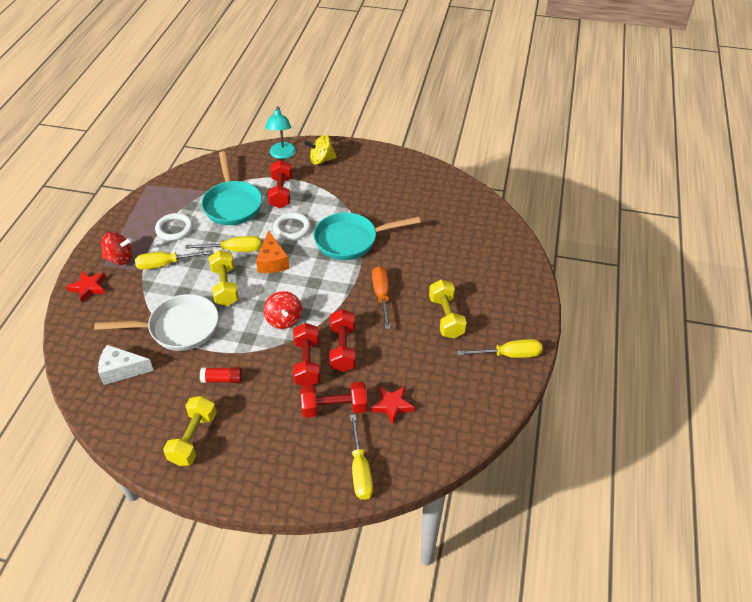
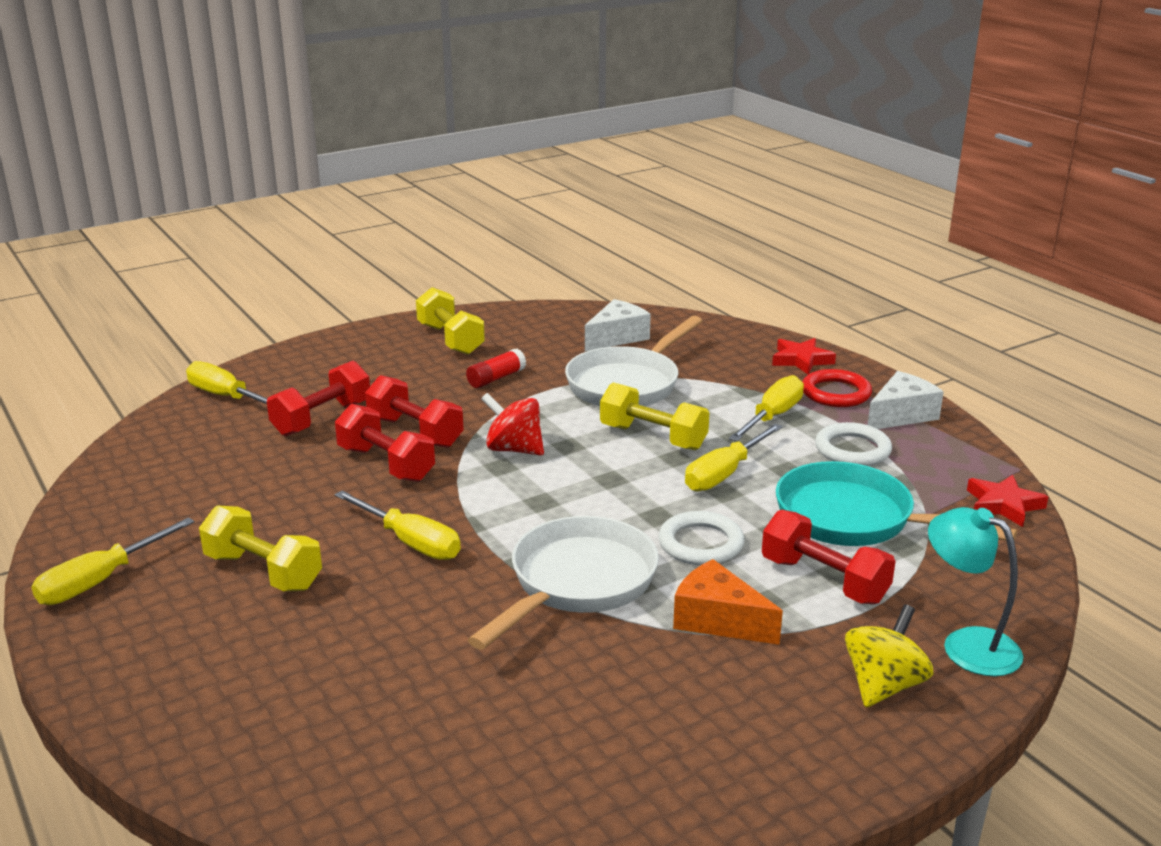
camera: 135 degrees right, 20 degrees down
(120, 258) = (836, 393): red spinning top -> red ring
(125, 231) = (901, 415): none -> white cheese
(272, 261) = (646, 491): orange cheese -> orange cheese (718, 620)
(351, 240) = (577, 583): turquoise pan -> white pan
(381, 296) = (410, 542): orange screwdriver -> yellow screwdriver
(392, 405) = (245, 452): red star -> red star (1003, 505)

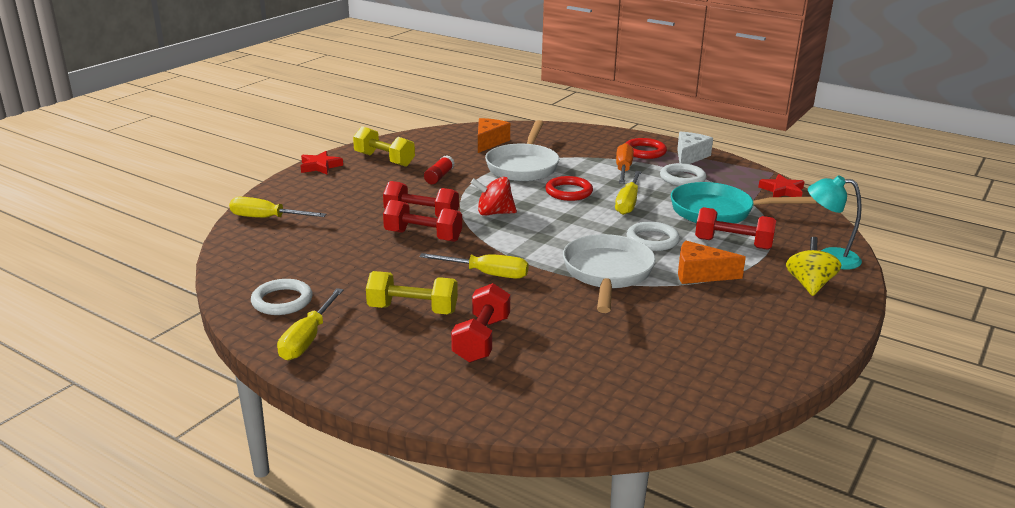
camera: 25 degrees left, 0 degrees up
(127, 518) = (282, 301): none -> white ring
(322, 419) = (350, 219): red dumbbell -> red dumbbell (481, 339)
(617, 337) = (489, 142): white cheese -> orange cheese
(653, 437) = (568, 192): yellow dumbbell -> red ring
(772, 417) = (623, 169): yellow screwdriver -> orange screwdriver
(801, 360) = (608, 137): red star -> red star (320, 166)

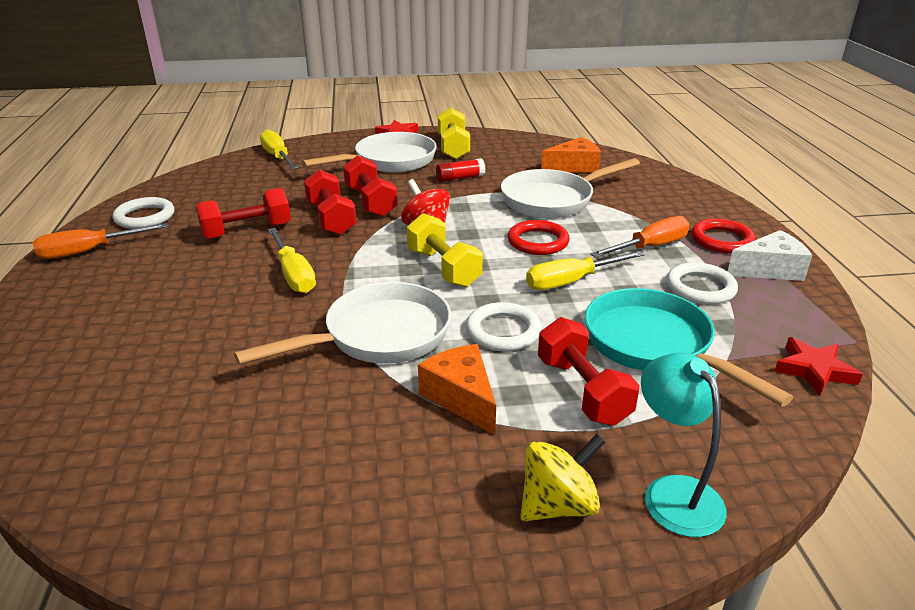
camera: 50 degrees right, 5 degrees up
(308, 339) = (89, 251): yellow screwdriver -> orange screwdriver
(363, 186) = (389, 161): none -> white pan
(412, 309) = (183, 270): yellow dumbbell -> yellow dumbbell (443, 268)
(481, 339) = (157, 324): red dumbbell -> red dumbbell (247, 231)

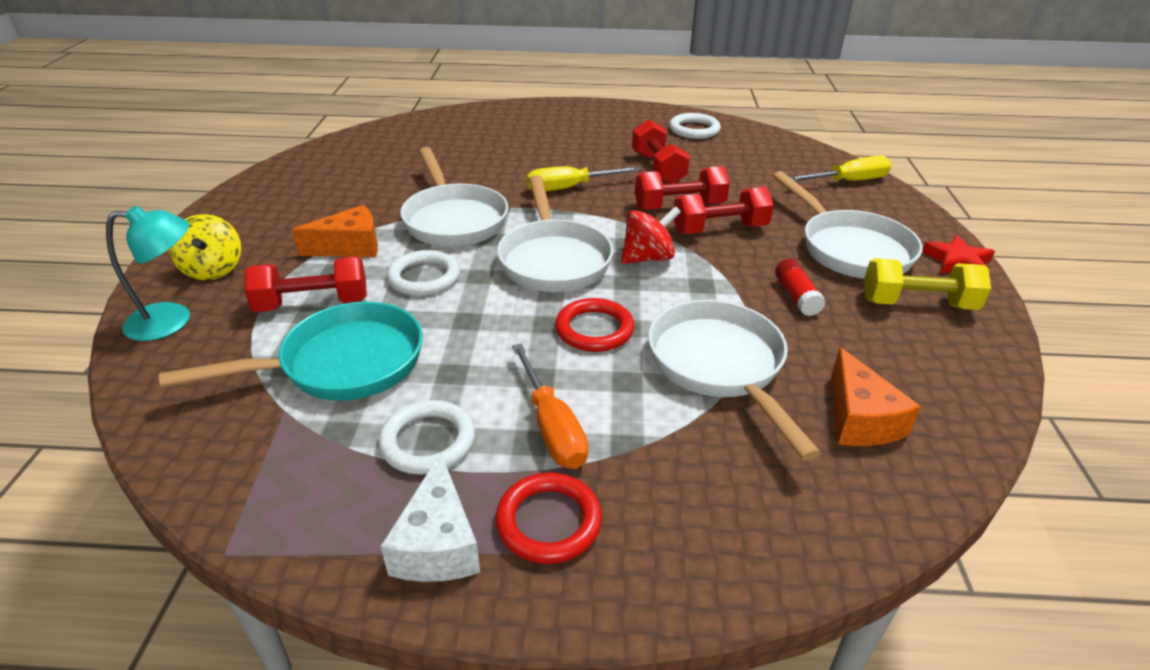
camera: 100 degrees right, 5 degrees up
(89, 251) = (635, 116): orange screwdriver -> none
(443, 268) = (553, 259): yellow dumbbell -> white pan
(571, 281) = (491, 336): yellow screwdriver -> none
(814, 370) = (215, 476): red star -> none

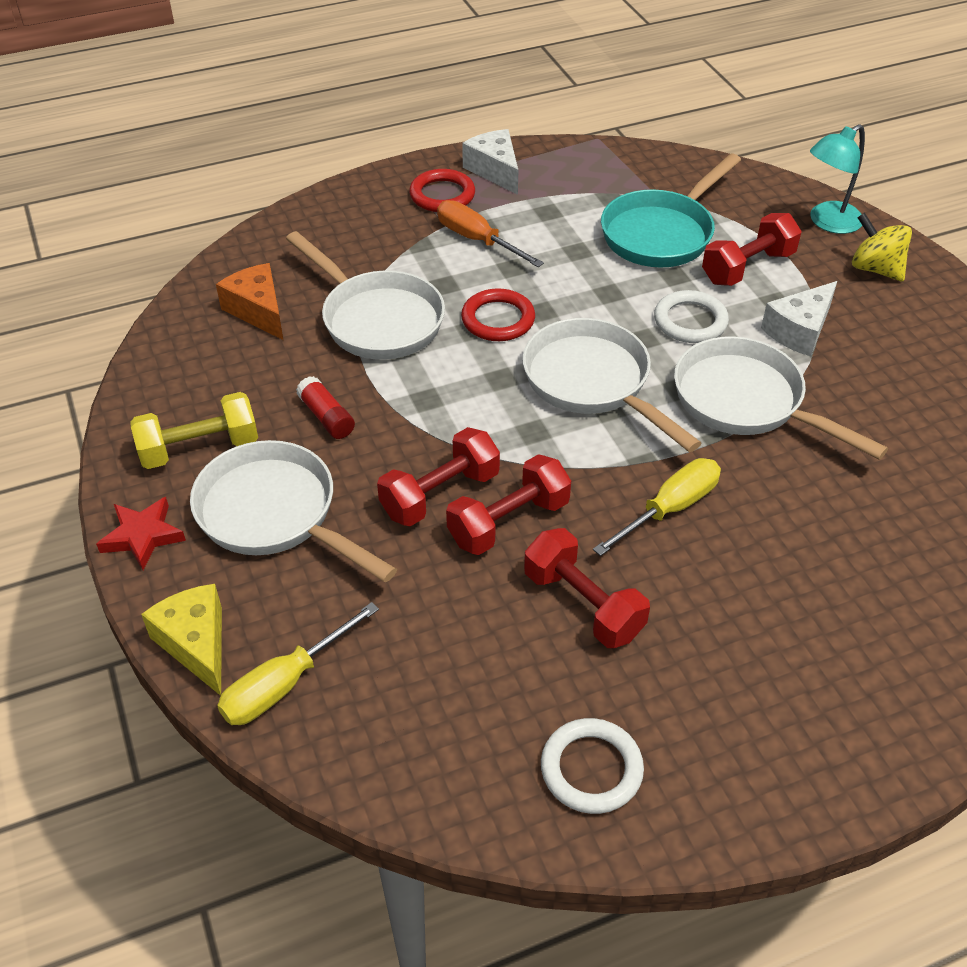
camera: 155 degrees right, 10 degrees up
(350, 247) = (799, 331): orange cheese -> white cheese
(428, 441) = (549, 209): white ring -> none
(648, 258) = (499, 418): red spinning top -> none
(906, 206) = (196, 644): none -> yellow cheese

